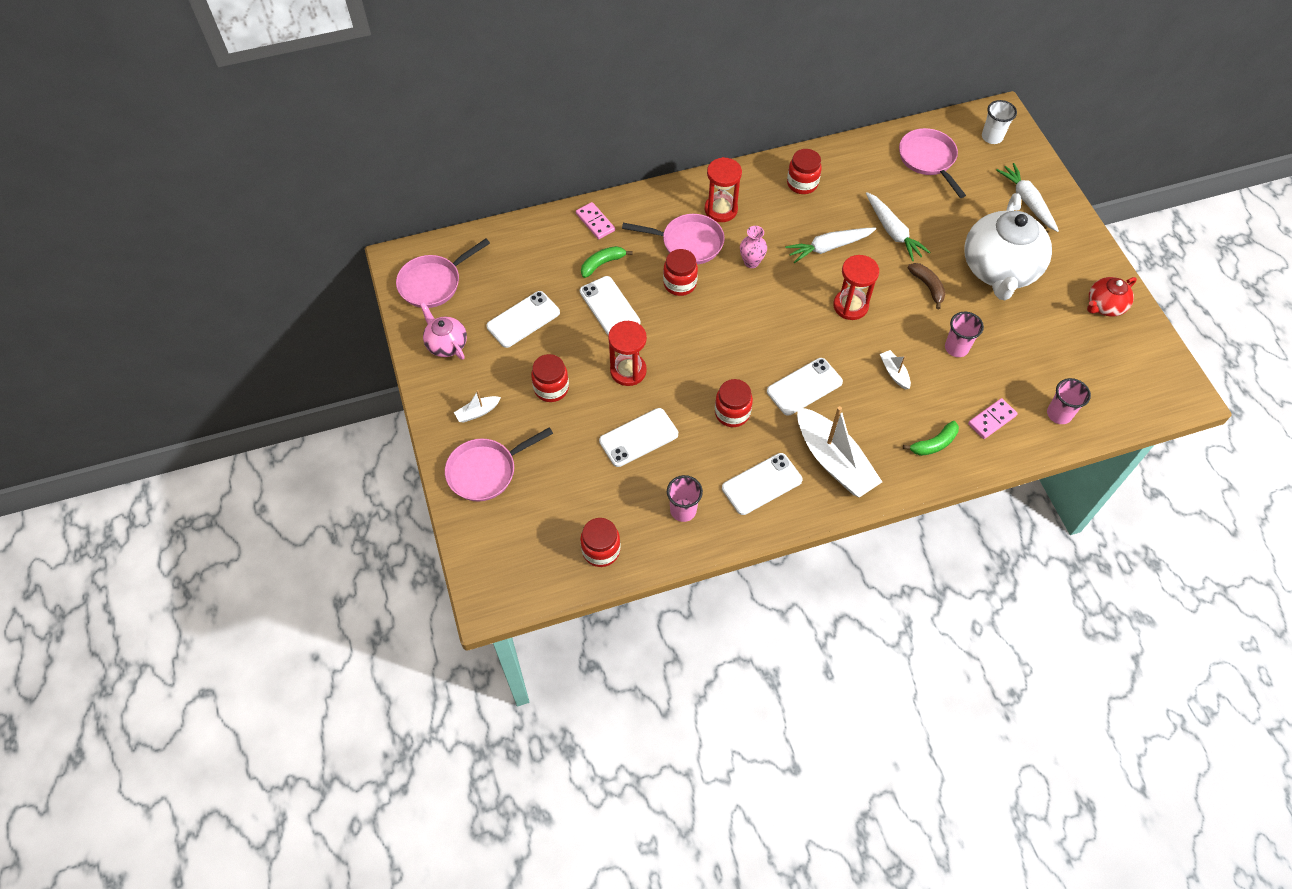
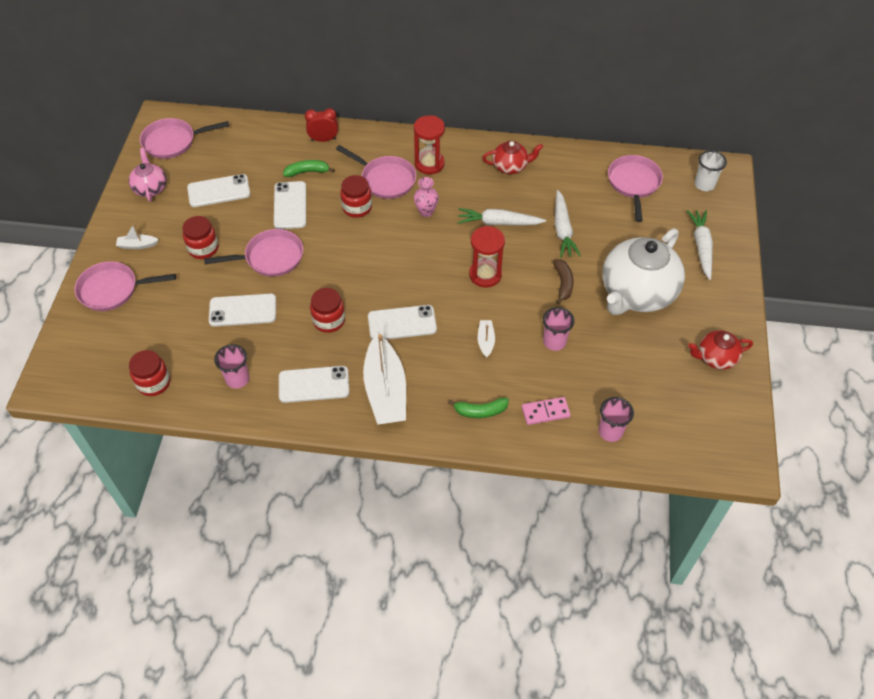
camera: 25 degrees right, 5 degrees down
(595, 222) = (323, 139): pink domino -> red clock
(628, 371) = (270, 258): red hourglass -> pink pan
(802, 184) = (510, 166): red jar -> red teapot

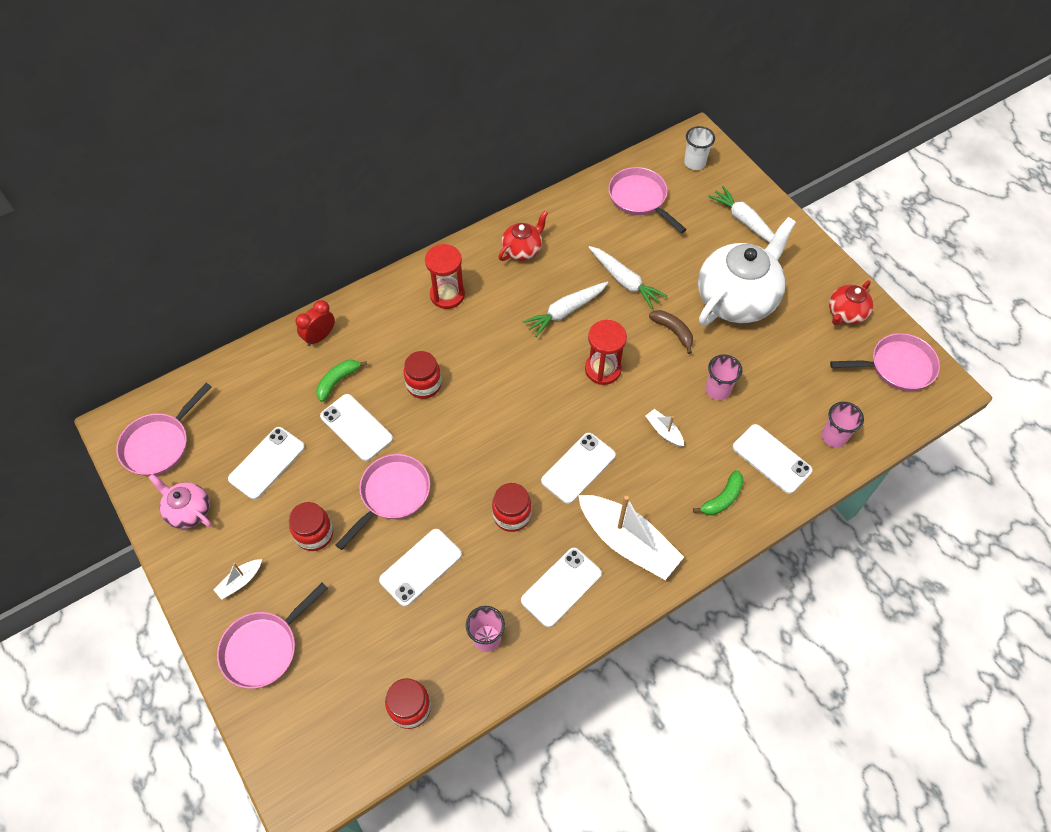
camera: 40 degrees left, 5 degrees up
(385, 179) = (422, 338): pink pan -> pink pan (897, 366)
(426, 212) = (492, 345): pink vase -> none
(545, 412) = (771, 459): pink domino -> white phone
(636, 293) = (737, 299): white teapot -> white teapot turned 135 degrees counterclockwise

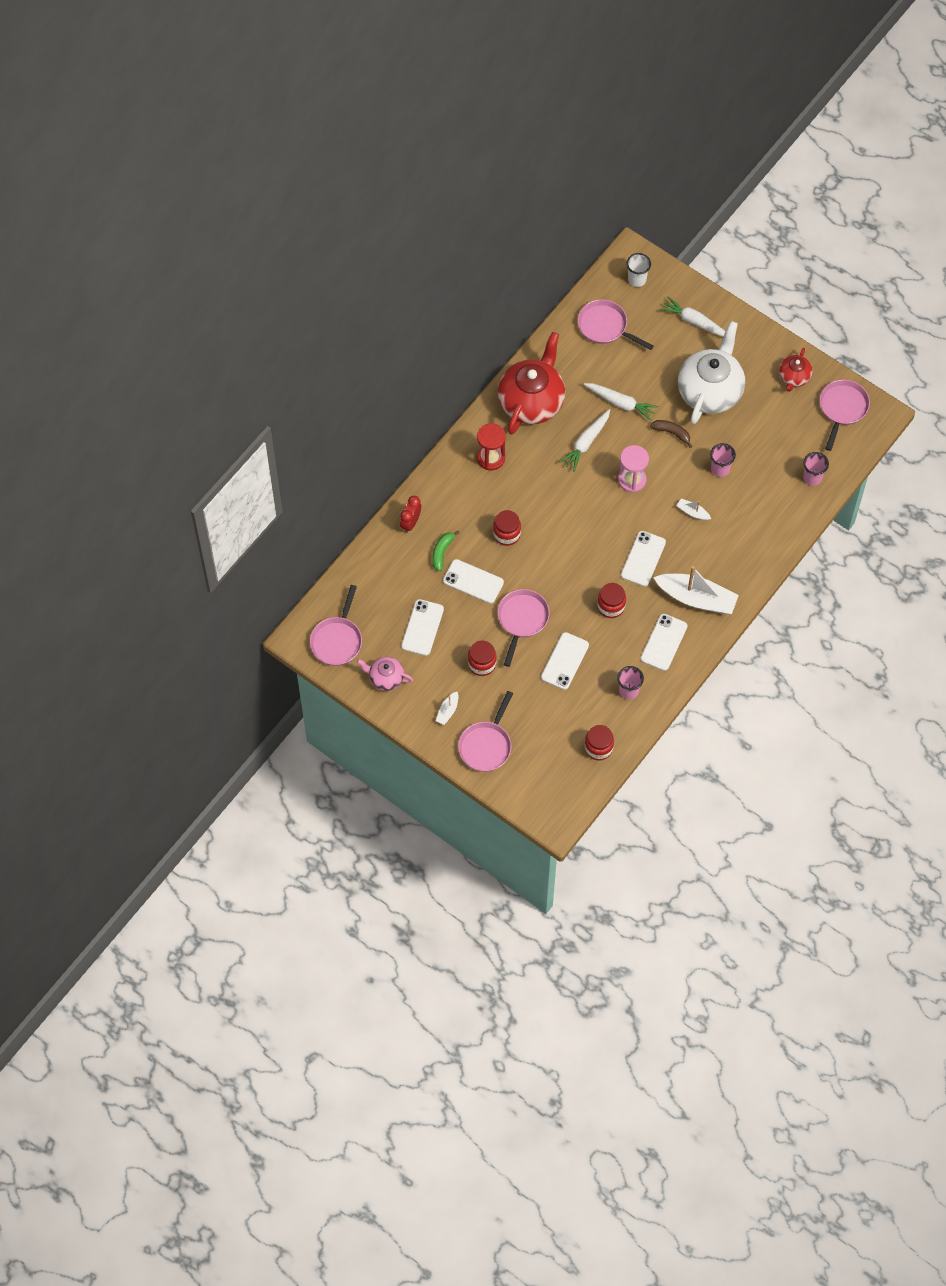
camera: 20 degrees left, 5 degrees up
(522, 250) = (531, 401): red teapot -> red teapot, size x2.01
(603, 369) = (632, 480): red hourglass -> pink hourglass
(722, 498) = (749, 547): green banana -> none
(771, 459) = (774, 508): white phone -> none
(897, 366) = (842, 409): pink pan -> pink pan turned 45 degrees counterclockwise

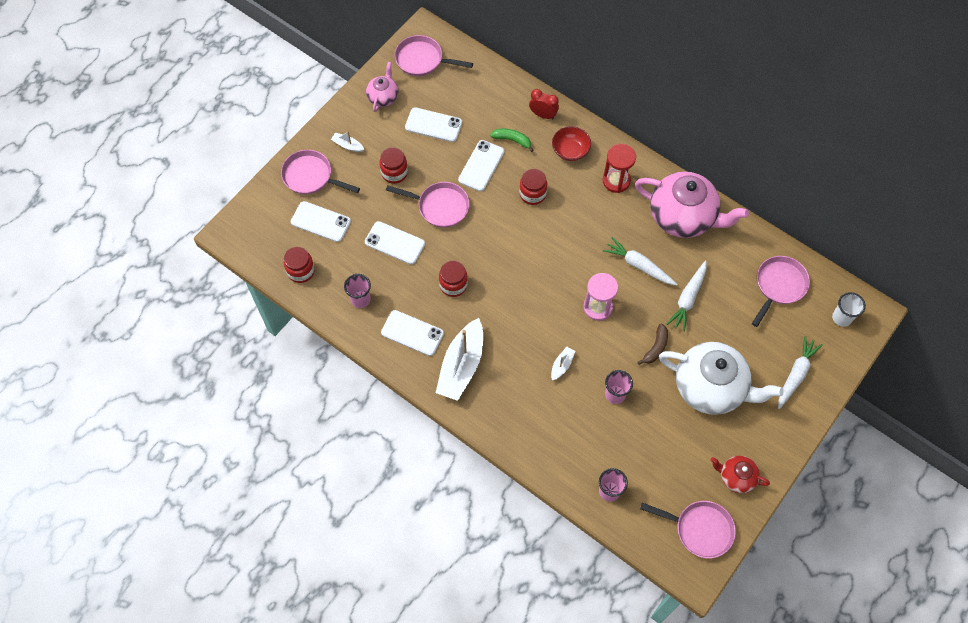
camera: 90 degrees right, 0 degrees up
(455, 498) = (570, 151): none -> red bowl
(531, 401) = (683, 217): red teapot -> pink teapot
(643, 558) = (507, 316): white phone -> white phone (321, 222)

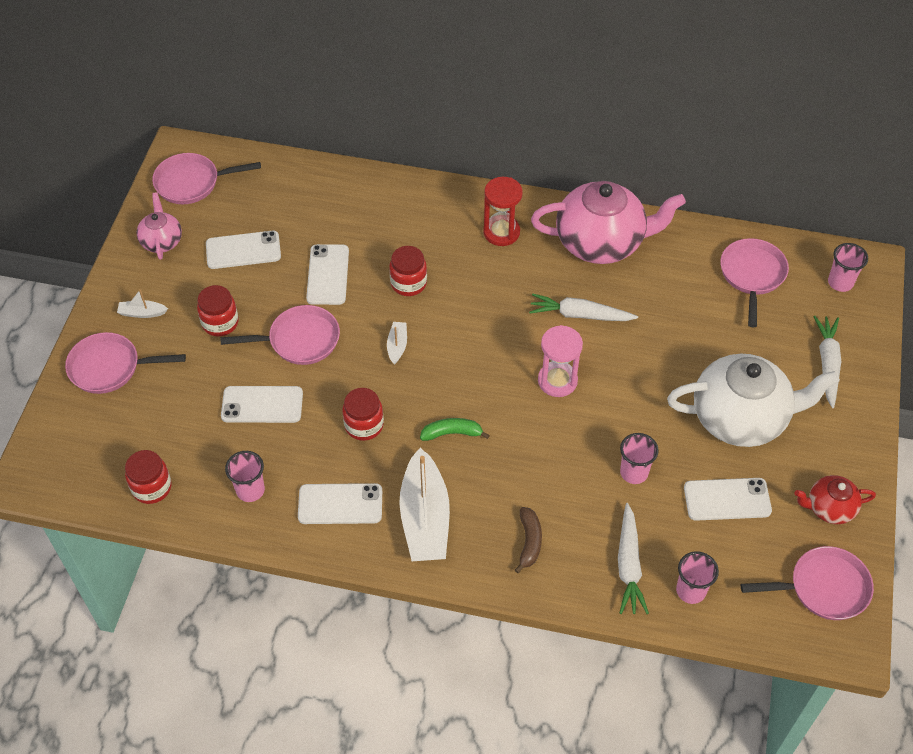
camera: 25 degrees left, 10 degrees down
(321, 222) = (150, 417): white phone -> white phone (727, 499)
(512, 140) = (351, 232): green banana -> green banana (452, 433)
(543, 115) = (374, 192): red clock -> none
(562, 365) = (550, 465): white boat -> white boat (397, 346)
(570, 151) = (428, 219): red bowl -> none
(655, 347) = (651, 399): brown banana -> brown banana (529, 541)
(688, 299) = (658, 329): white carrot -> white carrot (628, 565)
(841, 318) = (840, 282): white cup -> pink cup

